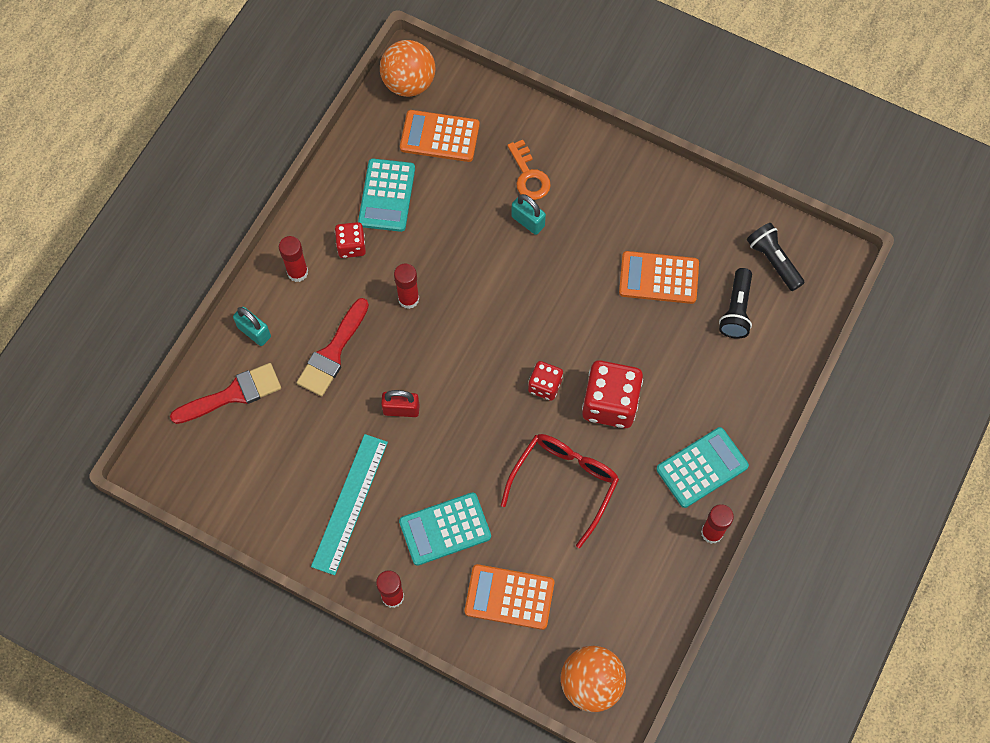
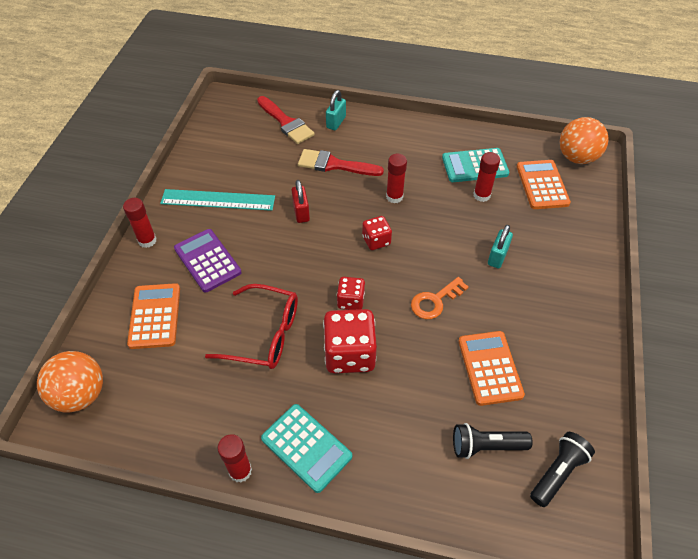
camera: 75 degrees right, 15 degrees down
(297, 272) = (390, 133): red glue stick -> red glue stick (481, 195)
(351, 246) = (423, 156): red dice -> red dice (376, 241)
(445, 529) = (207, 260): turquoise calculator -> purple calculator
(529, 176) = (540, 248): orange key -> orange key (435, 301)

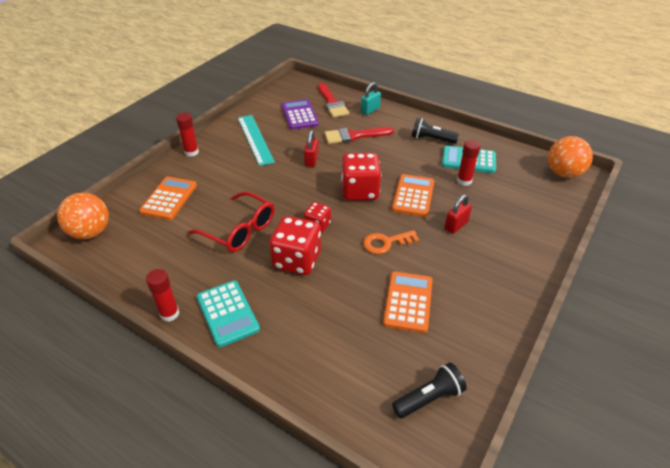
camera: 20 degrees right, 10 degrees down
(207, 260) = (226, 174): purple calculator -> purple calculator (299, 115)
(218, 200) = (255, 139): turquoise ruler -> turquoise ruler turned 45 degrees clockwise
(334, 165) = (354, 136): red brush -> red brush turned 45 degrees counterclockwise
(376, 241) = (360, 191): red dice -> red dice, size x1.80
(394, 197) = (390, 166): red glue stick -> none
(486, 446) = (375, 357): black flashlight -> black flashlight (431, 139)
(497, 257) = (456, 225): turquoise padlock -> red padlock
(542, 185) = (522, 185): orange calculator -> orange calculator (413, 196)

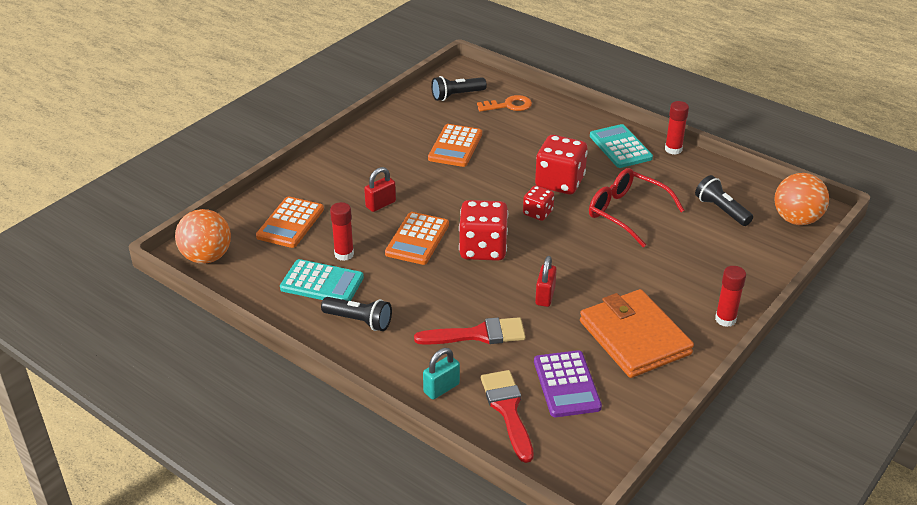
camera: 175 degrees left, 5 degrees down
(153, 238) = (721, 210): none -> black flashlight
(169, 198) = (725, 253): orange calculator -> orange calculator (290, 223)
(255, 139) = (634, 337): turquoise ruler -> orange wallet
(386, 243) = (464, 192): orange key -> orange key (509, 105)

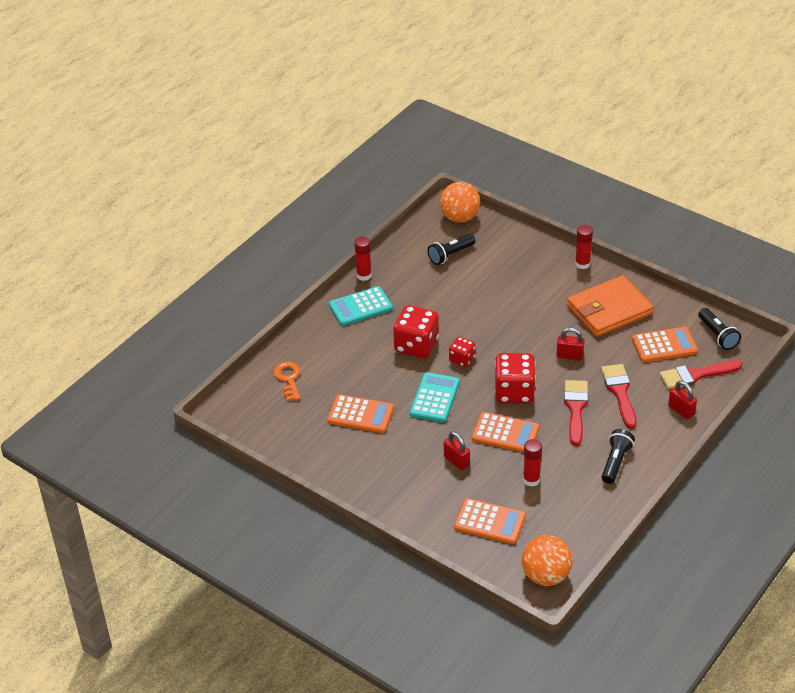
camera: 90 degrees left, 5 degrees up
(322, 283) = (572, 490): turquoise calculator -> turquoise calculator (435, 398)
(441, 388) = (681, 410): turquoise padlock -> red padlock
(452, 295) = (575, 408): none -> red brush
(457, 95) = (268, 417): black flashlight -> black flashlight (717, 335)
(566, 384) = (664, 345): purple calculator -> orange calculator
(626, 213) = (458, 307): red glasses -> none

